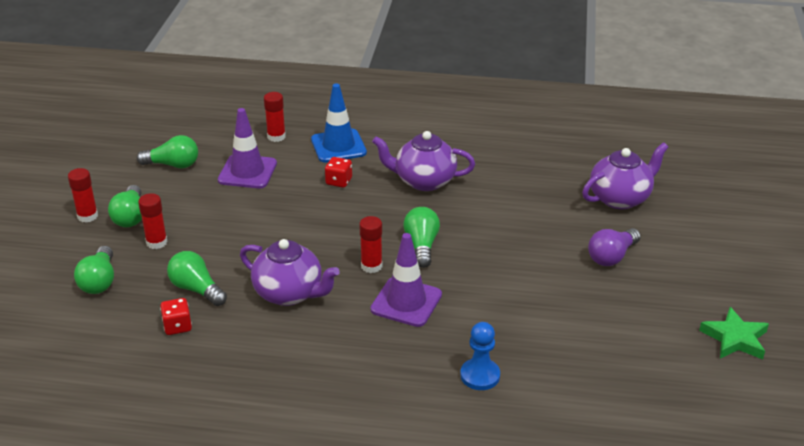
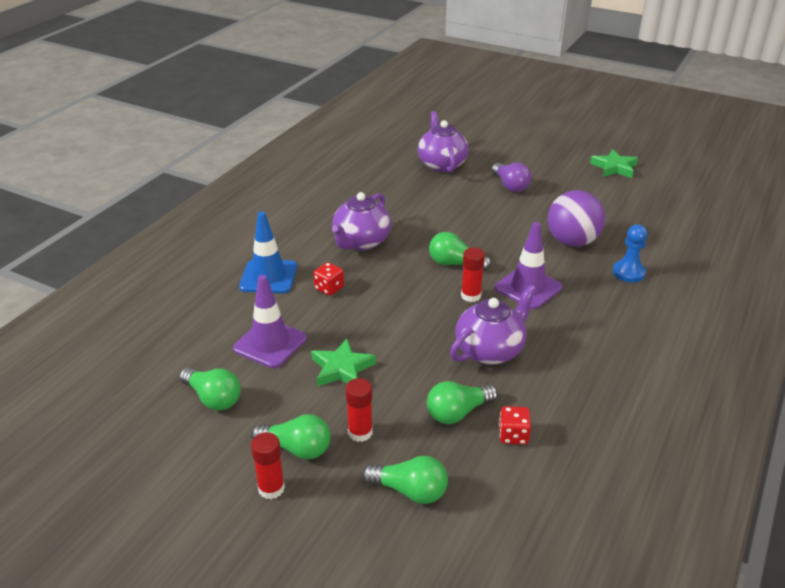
camera: 70 degrees left, 0 degrees up
(173, 165) = (213, 398): green light bulb -> green light bulb turned 105 degrees clockwise
(230, 215) = (342, 368): none -> green star
(276, 137) = (218, 312): red glue stick -> none
(518, 322) = (572, 242): none -> purple ball

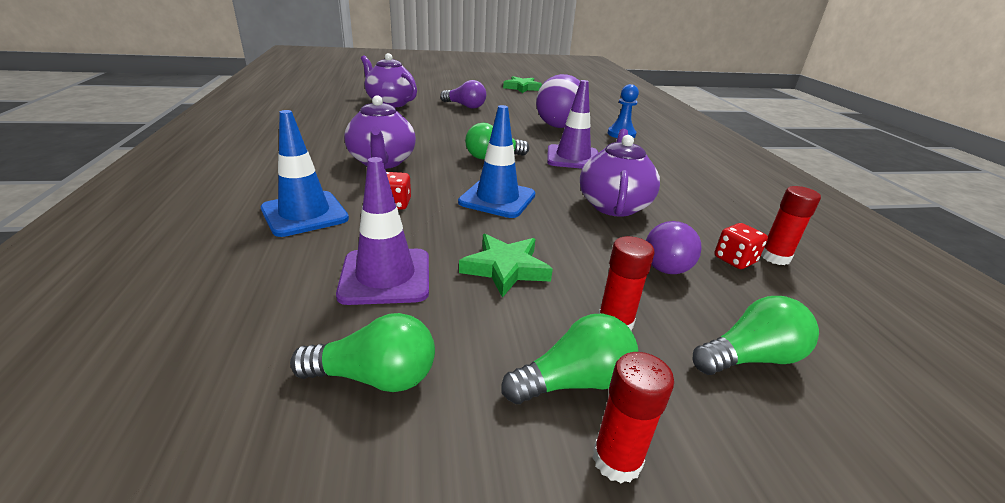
camera: 40 degrees left, 5 degrees down
(405, 309) = (497, 199): none -> blue traffic cone
(458, 412) = (667, 261): green light bulb -> purple light bulb
(471, 296) = (538, 174): red glue stick -> red glue stick (775, 257)

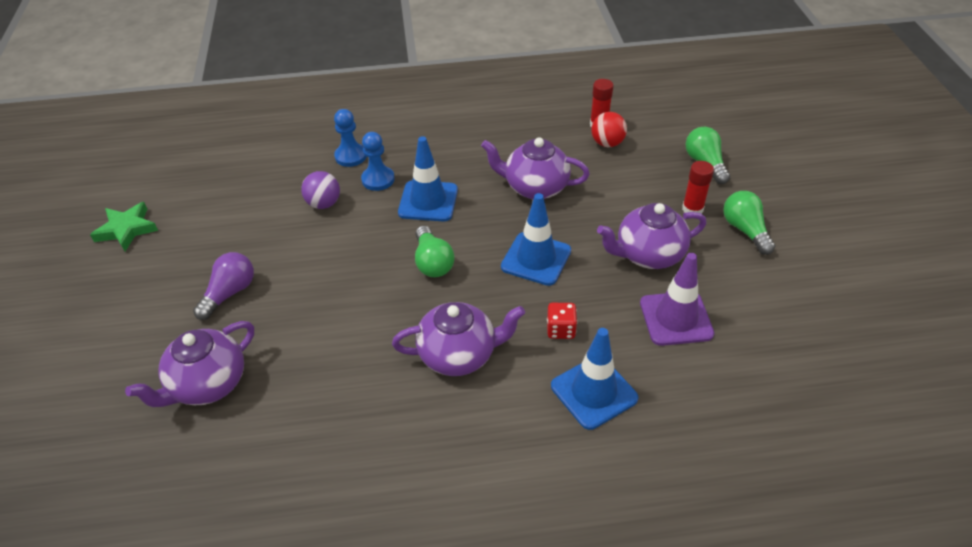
camera: 85 degrees left, 15 degrees up
(375, 377) = (769, 308): green light bulb -> none
(505, 268) = (648, 255): green star -> purple teapot
(558, 126) = (324, 204): purple ball -> purple ball, size x0.60
(573, 158) = (428, 201): purple traffic cone -> blue traffic cone
(595, 142) = (378, 179): none -> blue pawn
(616, 460) = (786, 221): red glue stick -> none
(667, 261) = (617, 174): purple light bulb -> none
(734, 260) = (607, 143): red dice -> red ball

